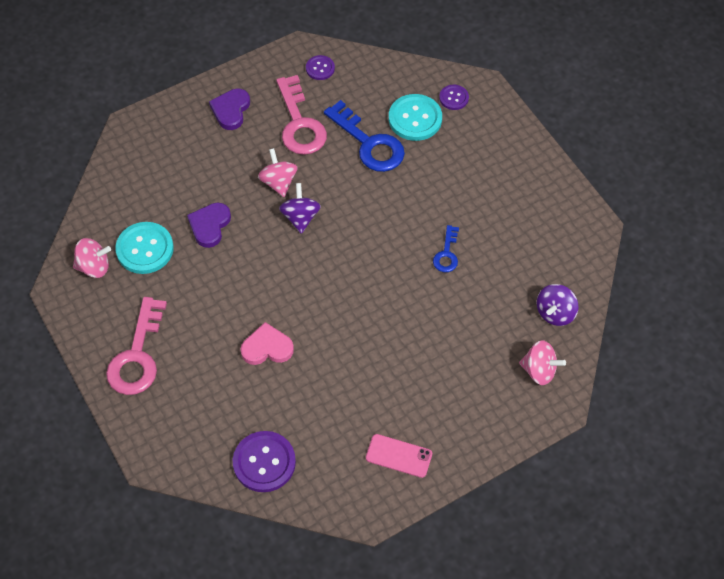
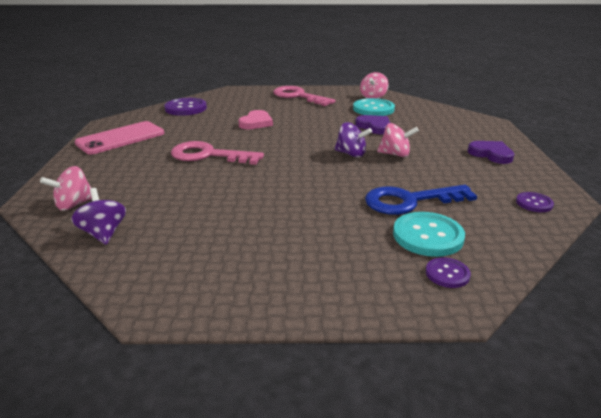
camera: 120 degrees right, 30 degrees down
(299, 123) = (458, 176): pink key -> pink key (208, 155)
(399, 456) = (121, 138): pink phone -> pink phone, size x1.67
(446, 254) = (242, 200): blue key -> none

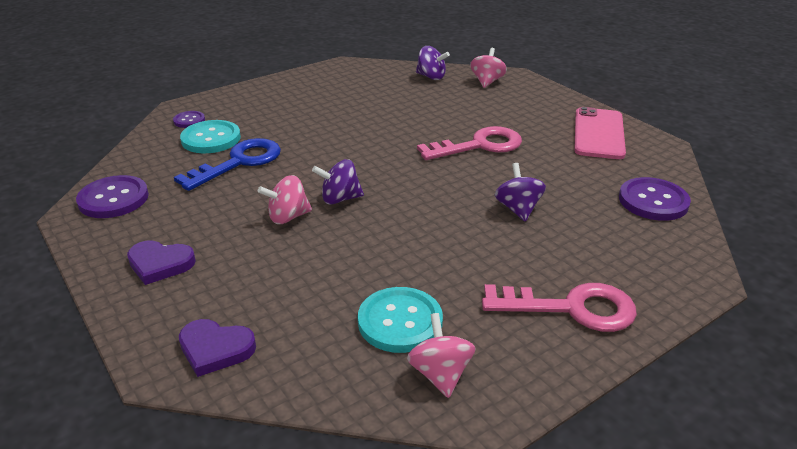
camera: 145 degrees right, 5 degrees up
(256, 123) = (518, 209): pink heart -> purple spinning top
(374, 127) = (355, 265): purple heart -> purple heart (215, 349)
(534, 203) = (113, 199): purple button -> purple button, size x1.81

